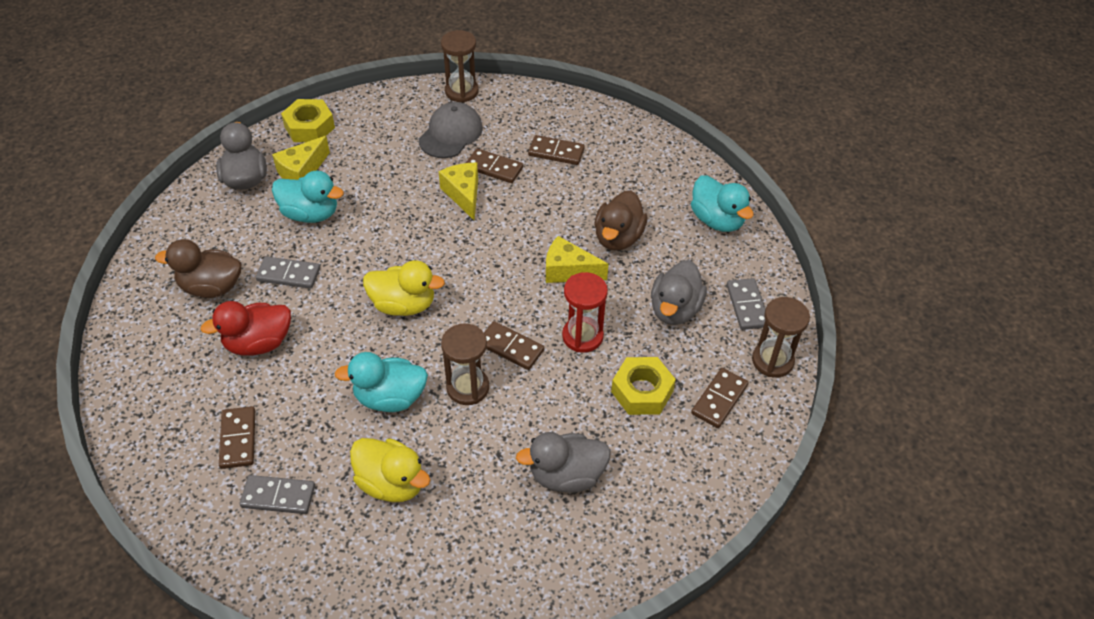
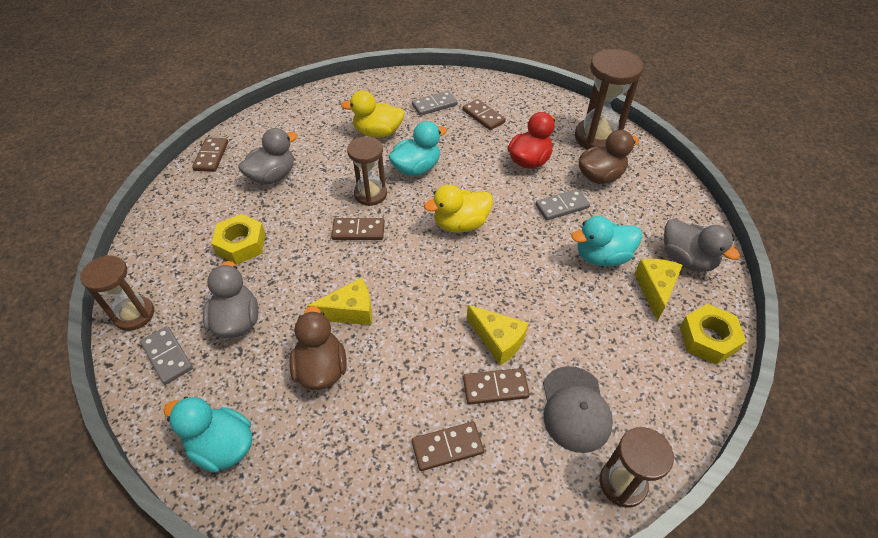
camera: 150 degrees right, 0 degrees up
(151, 335) = (597, 137): none -> brown hourglass
(582, 336) = (307, 263): red hourglass -> none
(719, 399) = (176, 264): brown domino -> brown domino (211, 156)

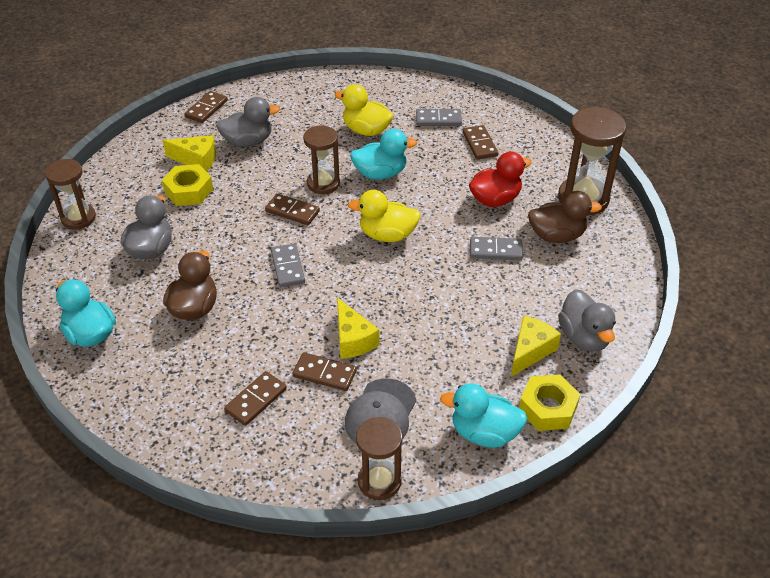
camera: 25 degrees right, 5 degrees down
(167, 356) = (86, 257): grey domino -> grey domino (287, 267)
(350, 311) = (244, 273): yellow cheese -> yellow cheese (196, 160)
(447, 447) = (256, 400): brown domino -> brown domino turned 60 degrees counterclockwise
(602, 256) = (501, 306): turquoise duck -> turquoise duck (484, 433)

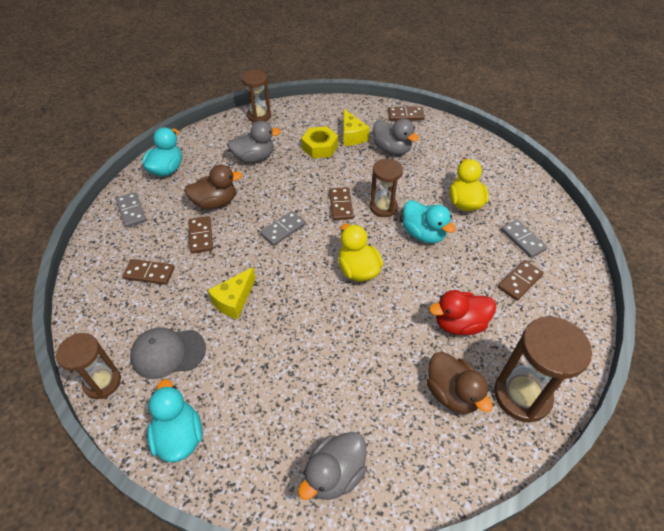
camera: 60 degrees right, 5 degrees up
(325, 373) = (192, 299): brown domino -> brown domino (201, 236)
(495, 199) = (459, 324): red duck -> red duck turned 135 degrees clockwise
(495, 250) = (395, 352): grey domino -> grey domino (131, 211)
(530, 351) = (290, 433): yellow cheese -> none
(547, 408) = (229, 477): yellow nut -> none

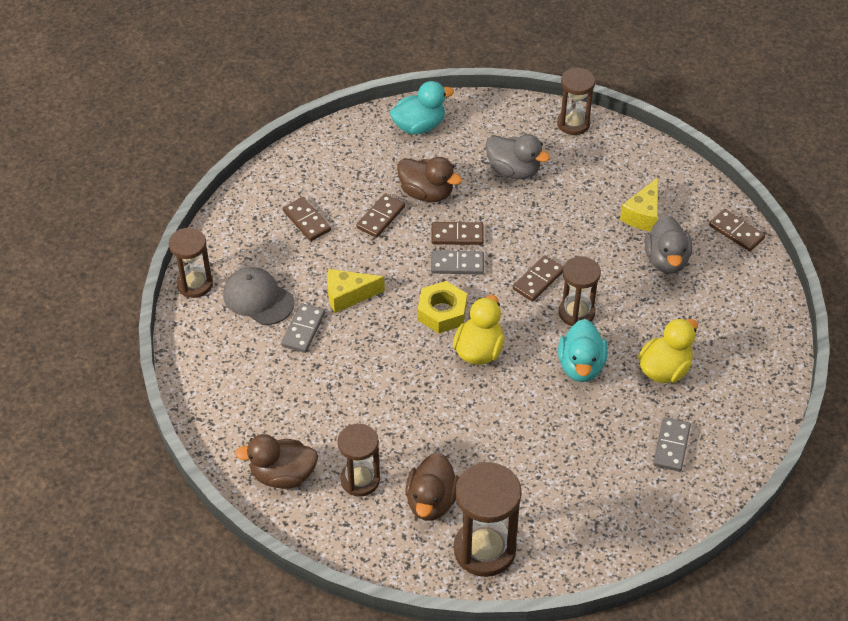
camera: 45 degrees right, 0 degrees up
(131, 211) = (347, 149): grey domino -> grey domino (303, 329)
(179, 436) = (209, 364): turquoise duck -> none
(320, 147) = (593, 204): yellow nut -> yellow nut (442, 312)
(334, 474) = (283, 475): grey duck -> brown duck
(391, 423) = (360, 480): none -> brown hourglass
(459, 324) = (507, 461): red duck -> none
(519, 281) = (612, 475): brown domino -> brown domino (457, 235)

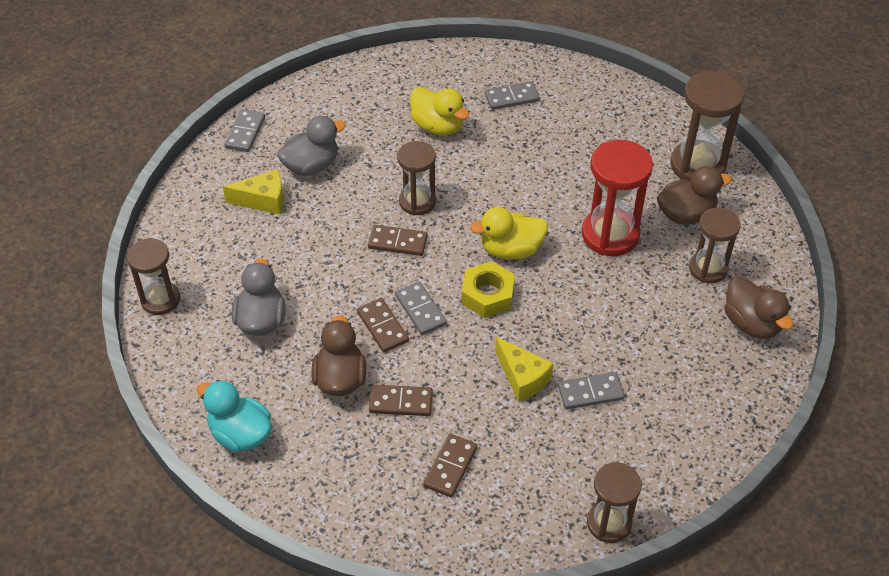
camera: 120 degrees left, 0 degrees up
(258, 298) = (583, 453): grey cap -> none
(447, 429) = (610, 235): none -> red hourglass
(581, 366) = (474, 177): turquoise duck -> none
(664, 369) = (438, 126): yellow duck -> yellow duck turned 150 degrees counterclockwise
(736, 232) = (245, 132): brown domino -> grey domino

